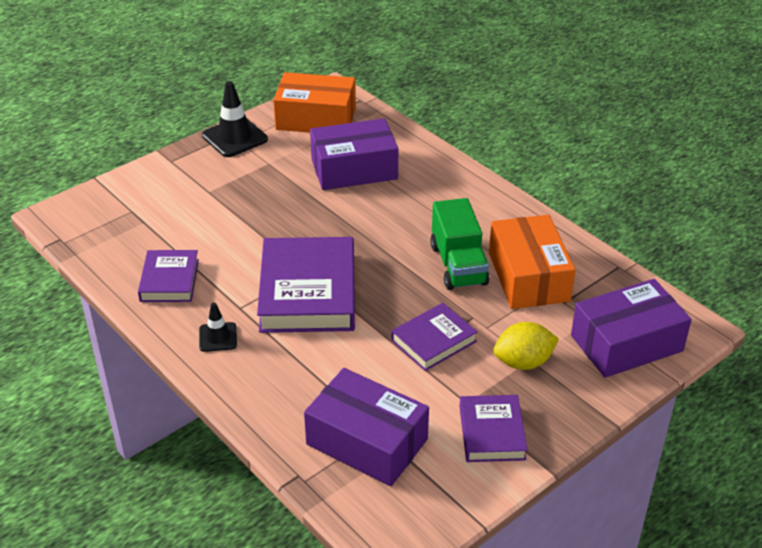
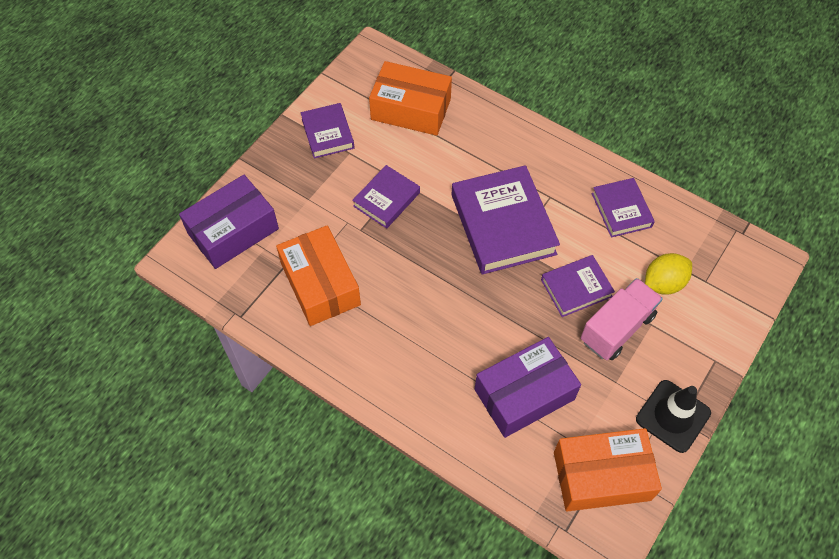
camera: 165 degrees right, 20 degrees up
(218, 337) = (552, 166): black traffic cone -> none
(243, 194) = (617, 328): none -> pink truck
(262, 227) = (576, 288): none -> purple book
(367, 442) = (411, 109): purple box -> orange box
(458, 265) = (385, 284): green truck -> none
(523, 362) = (313, 195): yellow lemon -> yellow lemon (663, 283)

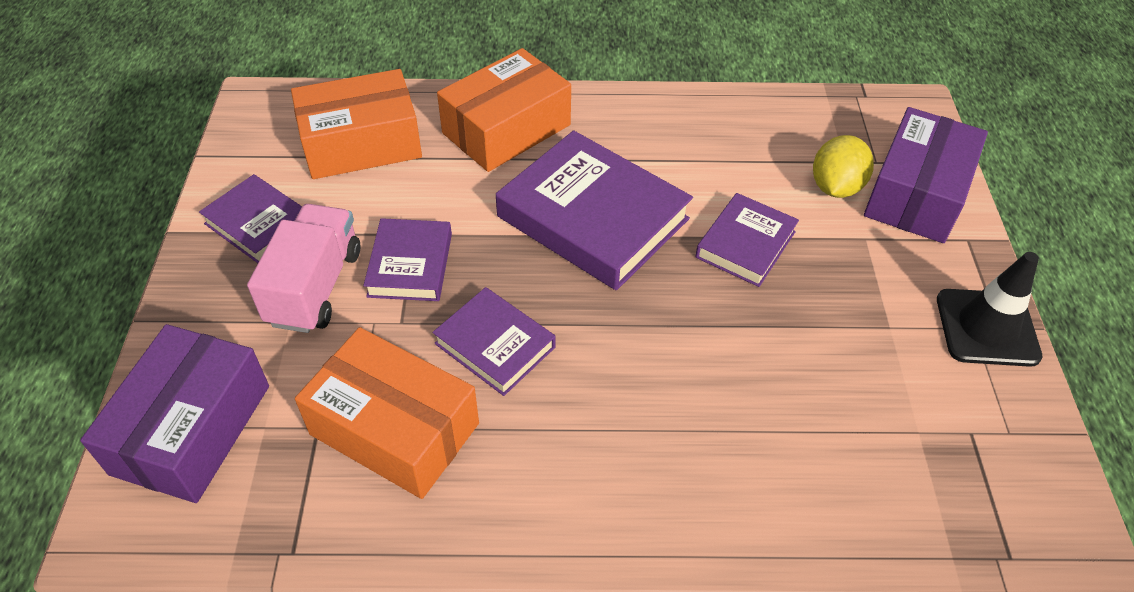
camera: 35 degrees left, 10 degrees down
(524, 394) = (799, 409): purple box -> purple box (917, 193)
(602, 476) = (983, 453): orange box -> orange box (506, 129)
(617, 328) = (832, 264): pink truck -> pink truck (315, 287)
(621, 210) = (718, 134): purple book -> purple book (495, 345)

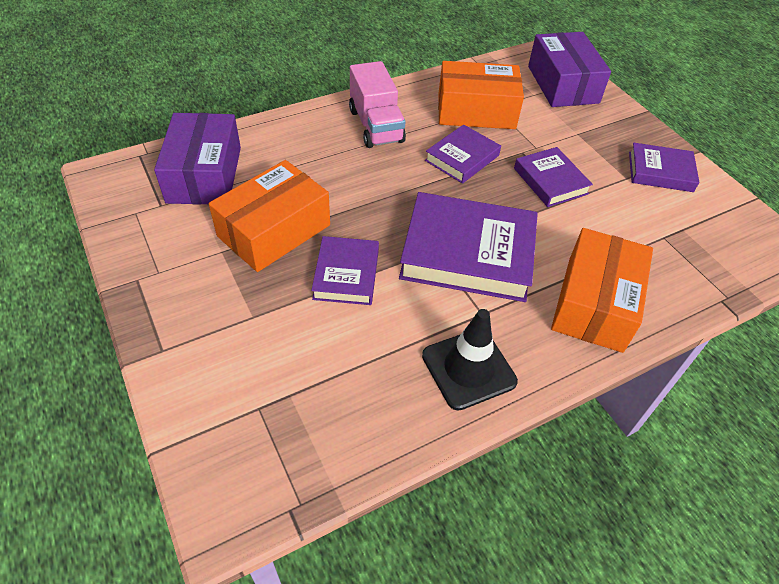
camera: 150 degrees right, 0 degrees up
(315, 287) = (586, 152): pink truck -> pink truck (376, 126)
(361, 143) = (676, 247): orange box -> orange box (274, 231)
(495, 345) = (462, 158): purple book -> purple book turned 60 degrees counterclockwise
(835, 187) = (291, 359): yellow lemon -> none
(917, 193) = (213, 383): purple box -> purple box (204, 174)
(987, 328) = (147, 275): black traffic cone -> black traffic cone (468, 368)

